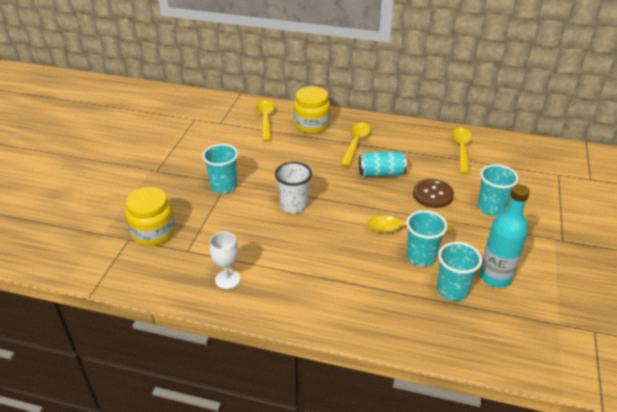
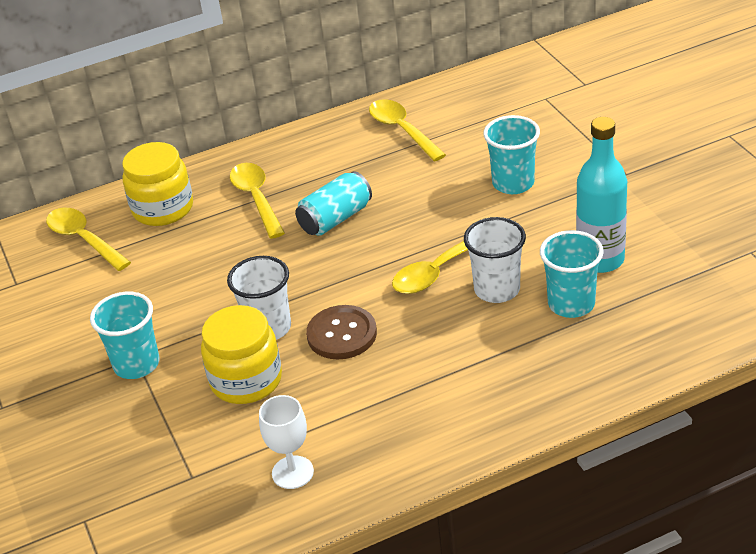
camera: 35 degrees left, 0 degrees up
(153, 232) = (110, 487): yellow jar -> yellow jar (246, 380)
(421, 257) = (497, 290): turquoise cup -> white cup
(432, 194) = (429, 207): brown button -> brown button (342, 334)

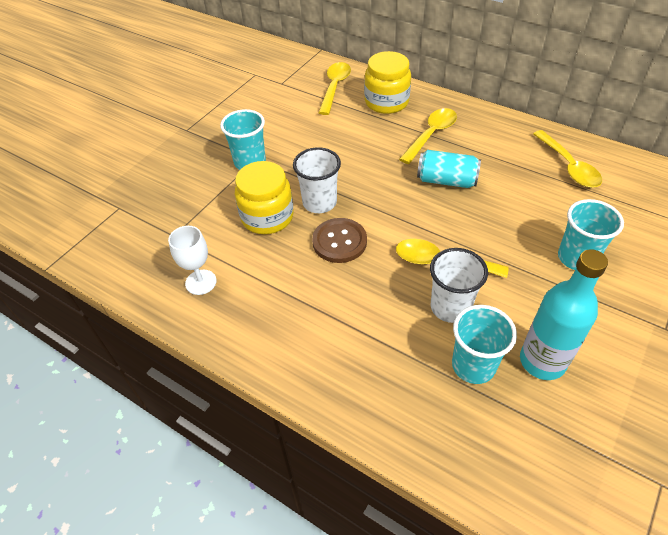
camera: 55 degrees right, 10 degrees up
(402, 130) = (568, 166): yellow spoon -> yellow spoon turned 135 degrees clockwise

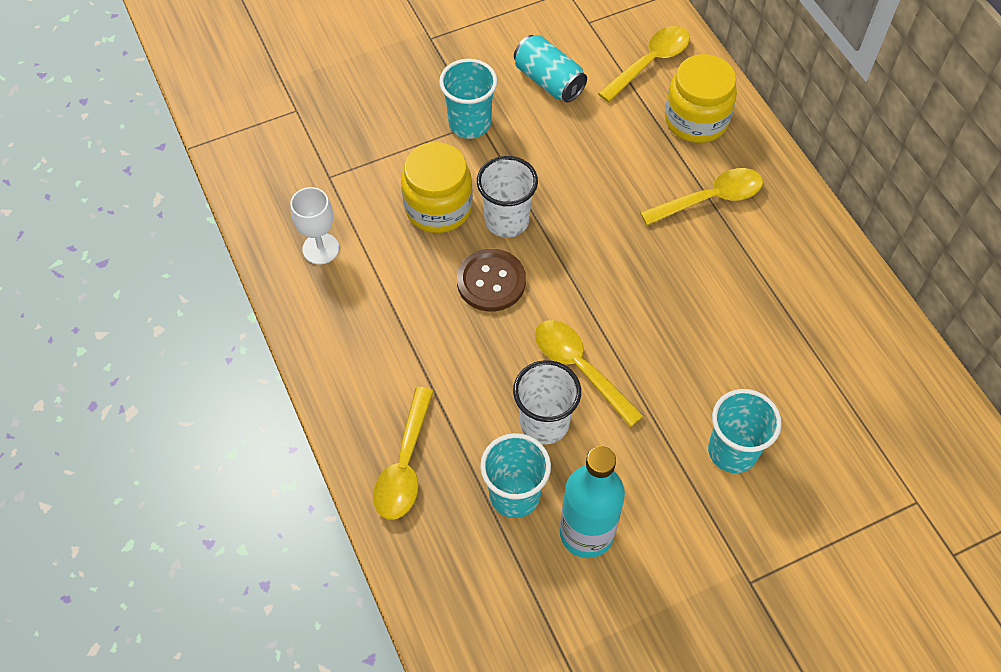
camera: 30 degrees right, 10 degrees up
(446, 181) = (673, 272): turquoise can -> turquoise can (548, 81)
(568, 166) = (840, 336): yellow spoon -> yellow spoon (405, 465)

